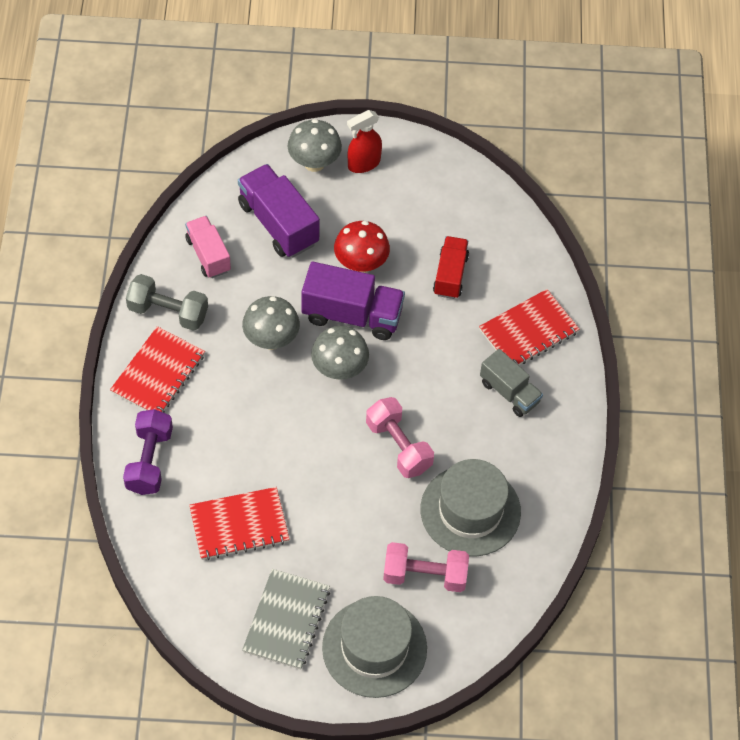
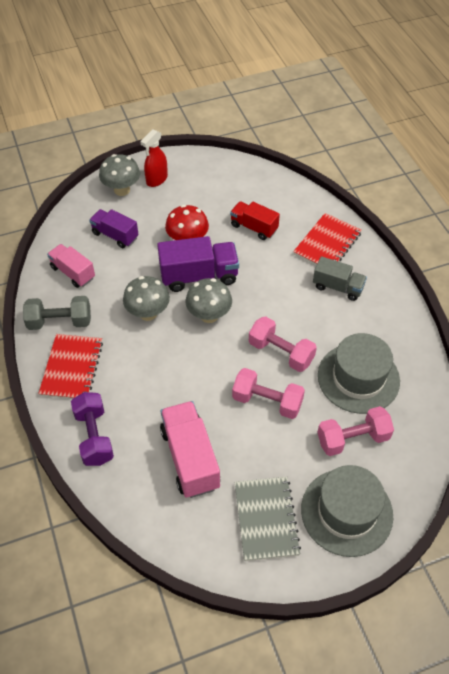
camera: 20 degrees left, 5 degrees down
(239, 525) = (190, 458): red notebook -> pink truck
(278, 223) = (115, 235): purple truck -> purple truck, size x0.64
(353, 496) = (267, 401): none -> pink dumbbell
(450, 275) = (254, 227): red truck -> red truck turned 45 degrees counterclockwise

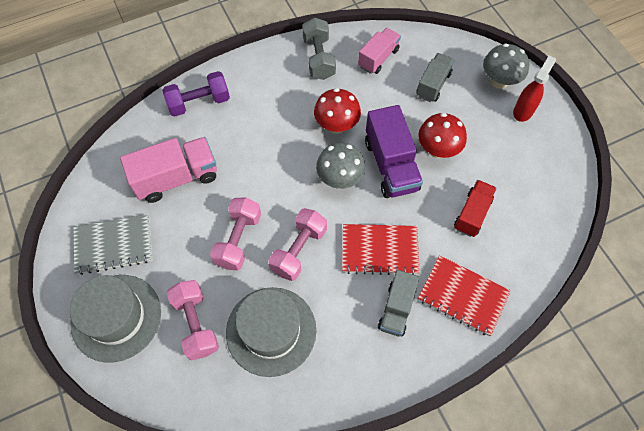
camera: 85 degrees right, 10 degrees up
(72, 368) = (268, 75): red notebook -> red notebook (379, 250)
(115, 235) = (433, 85): purple truck -> grey truck
(148, 313) = (336, 125): grey mushroom -> red mushroom
(156, 179) = (523, 111): red spray bottle -> red spray bottle turned 90 degrees clockwise

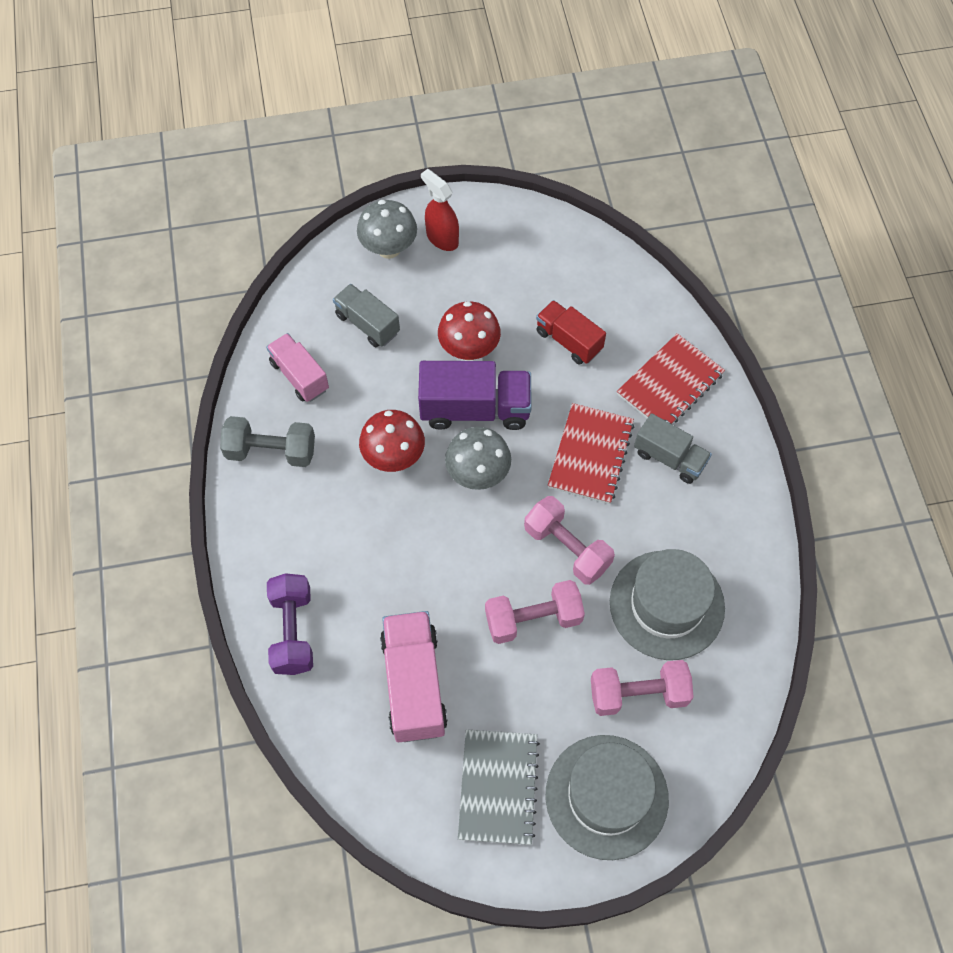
camera: 75 degrees left, 0 degrees up
(238, 240) = (533, 619): pink dumbbell -> pink dumbbell turned 45 degrees counterclockwise

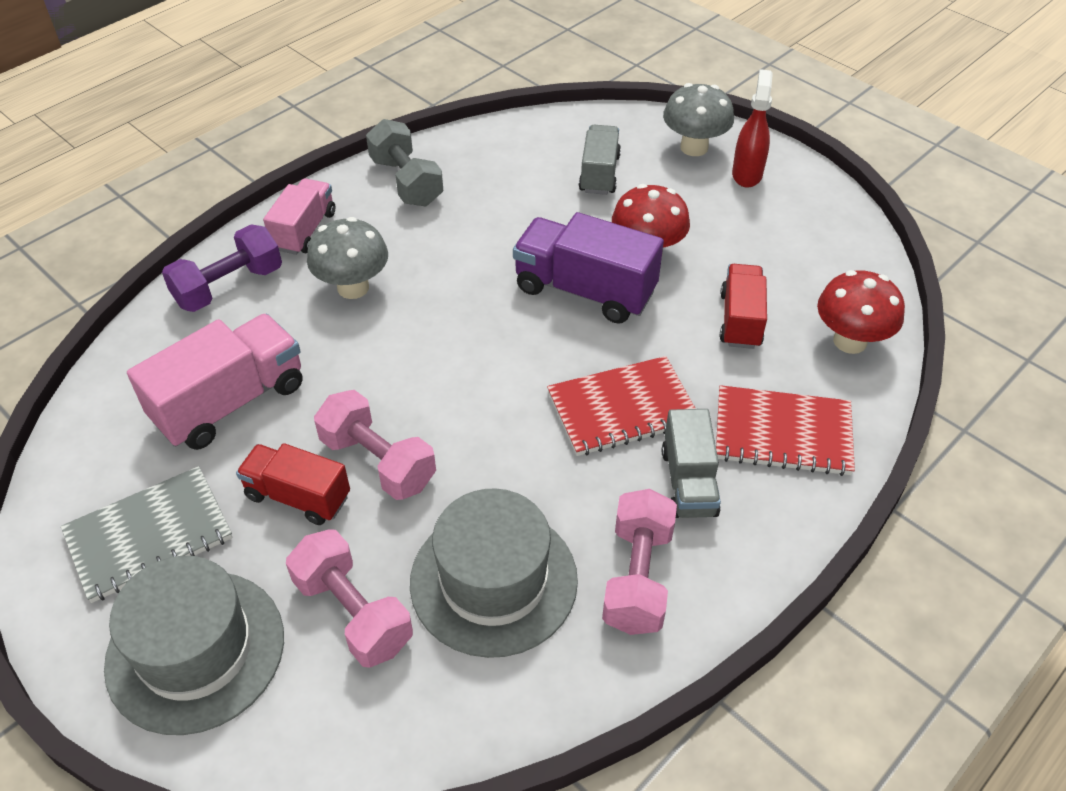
camera: 55 degrees right, 15 degrees down
(299, 376) = (500, 160): pink truck -> pink truck (304, 231)
(394, 457) = (474, 261): red mushroom -> red mushroom (850, 341)
(475, 409) = (585, 290): purple truck -> purple truck turned 150 degrees clockwise
(478, 474) = (512, 330): grey mushroom -> grey mushroom (353, 287)
(528, 681) = (298, 496): none -> red truck
(567, 548) = (489, 447): pink dumbbell -> pink dumbbell (637, 577)

